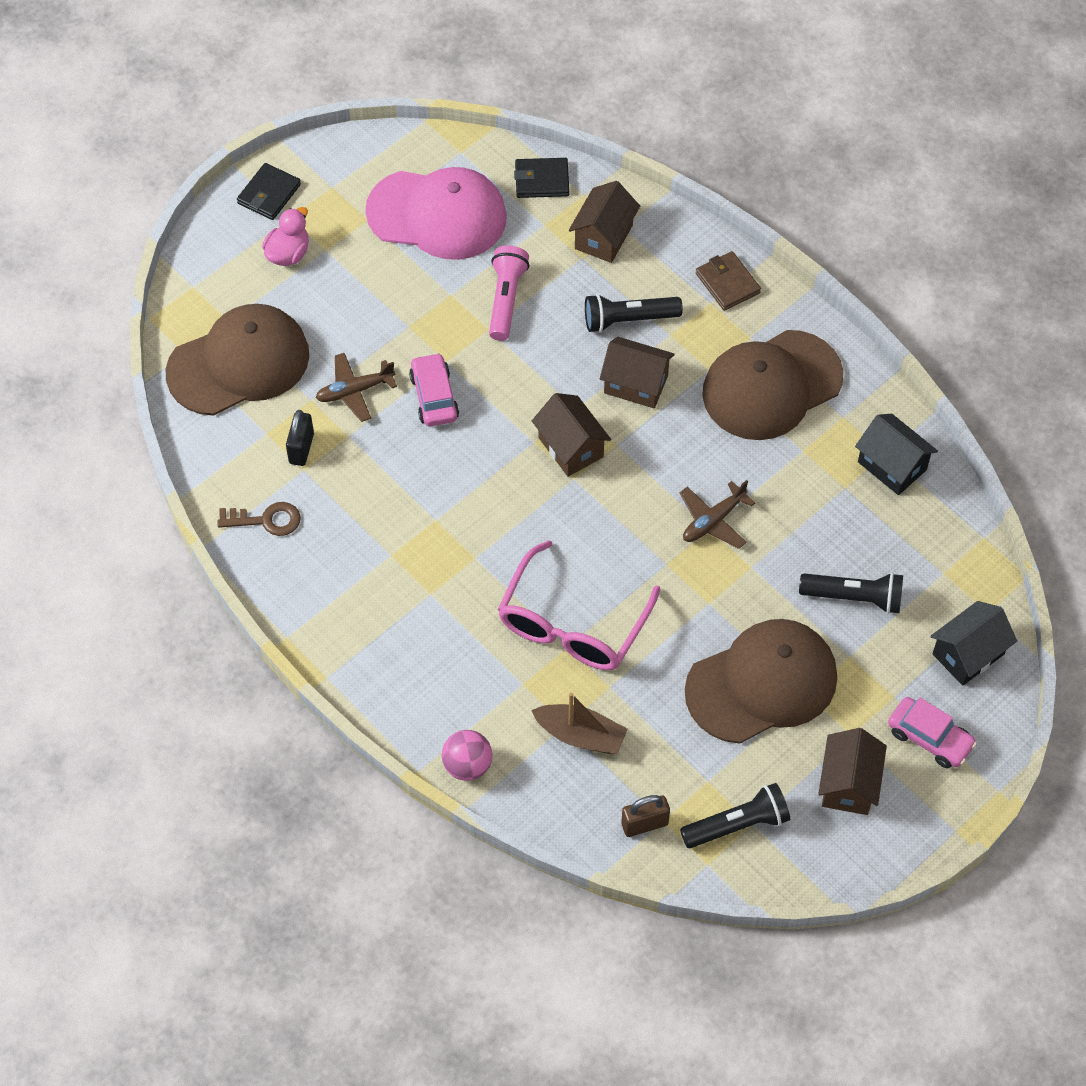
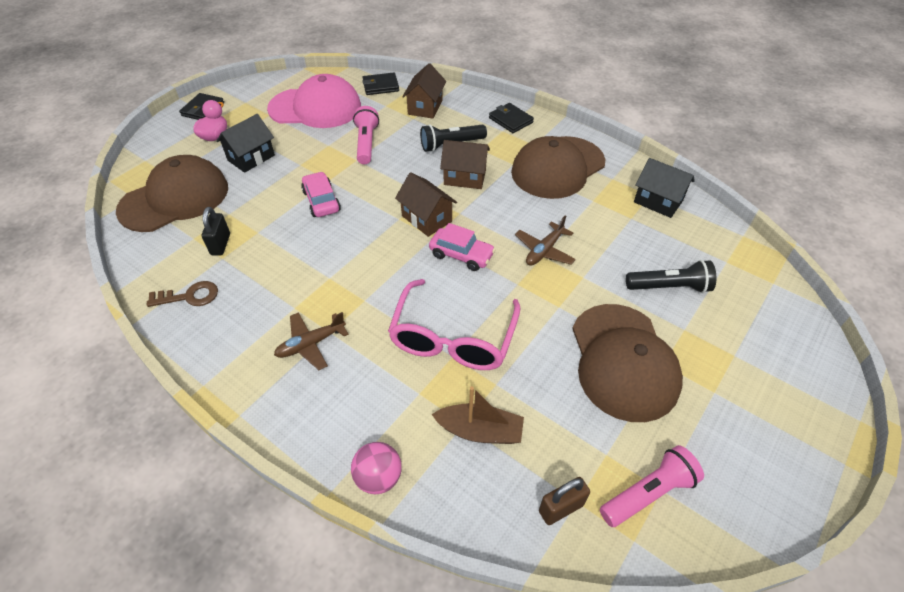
camera: 10 degrees left, 10 degrees down
(354, 391) = (262, 204): brown plane -> brown plane (311, 344)
(727, 283) = (510, 120): brown wallet -> black wallet
(737, 824) = (648, 493): black flashlight -> pink flashlight
(762, 683) = (623, 361): brown cap -> brown cap turned 120 degrees clockwise
(848, 784) = (731, 436): brown house -> none
(930, 738) = (779, 384): pink car -> pink car (461, 255)
(968, 654) = (775, 314): black house -> black house (251, 158)

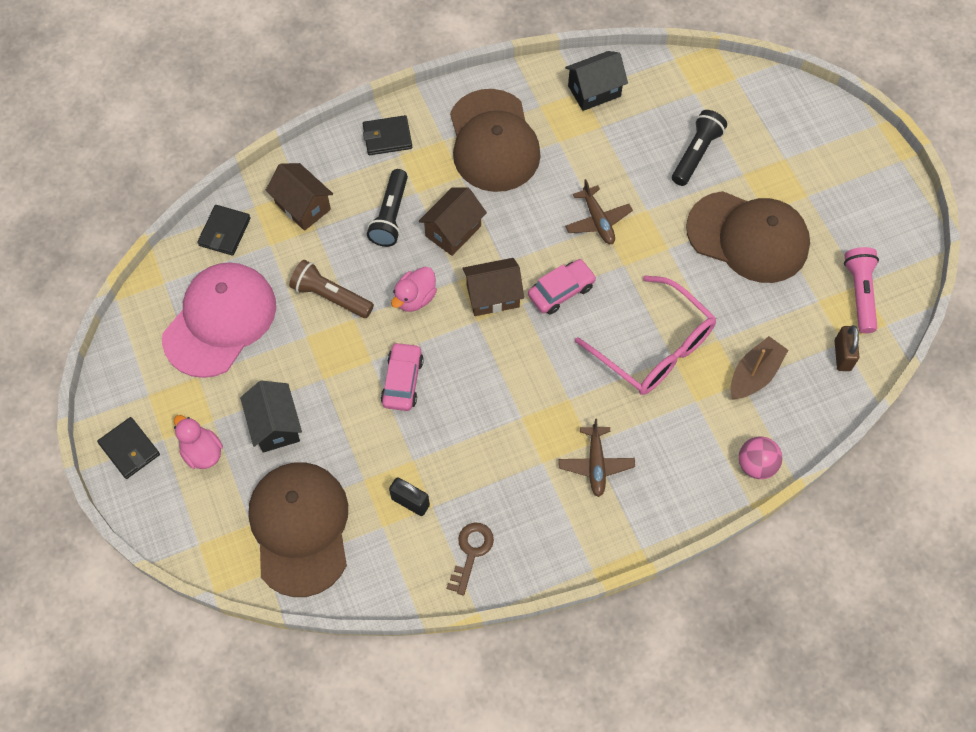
camera: 60 degrees left, 15 degrees up
(321, 201) = (402, 381): pink car -> pink car turned 90 degrees clockwise
(366, 143) = (330, 296): pink flashlight -> brown flashlight
(394, 181) = (415, 298): none -> pink duck

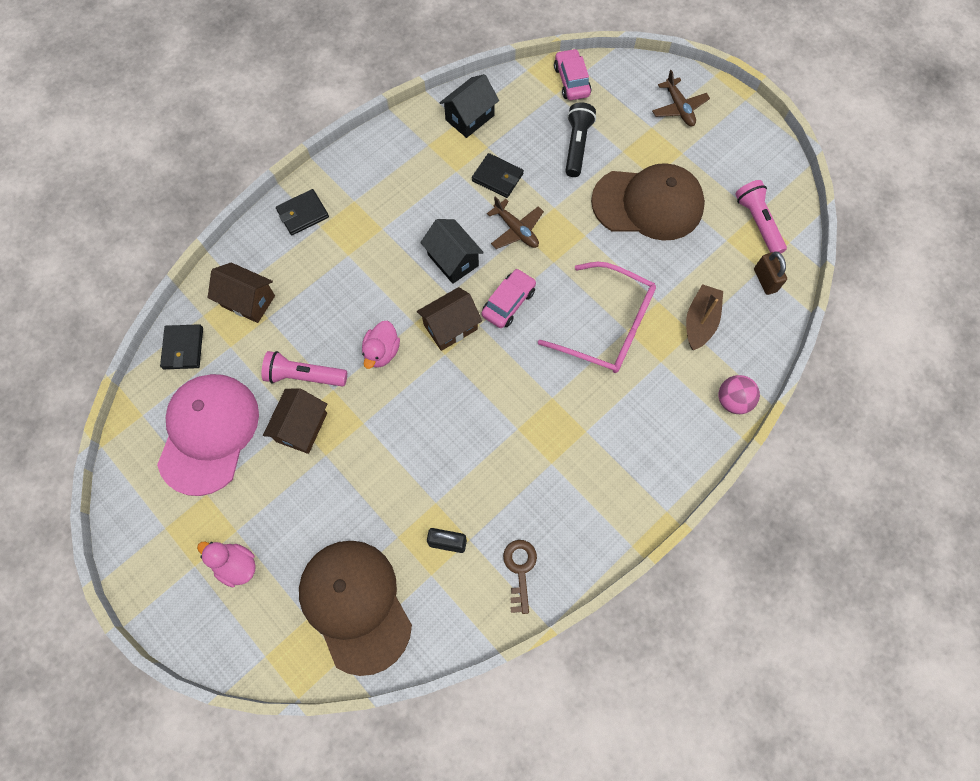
camera: 20 degrees left, 5 degrees up
(130, 449) = (165, 587): black wallet -> black wallet (497, 177)
(275, 425) = (297, 515): black house -> black house (453, 260)
(330, 296) = (304, 376): brown flashlight -> pink flashlight
(390, 216) = (332, 284): black flashlight -> none
(402, 381) = (398, 432): pink car -> pink car (571, 81)
(453, 231) = (393, 279): brown house -> brown house (302, 427)
(493, 141) = (399, 188): brown cap -> none
(596, 464) = (598, 448): brown plane -> brown plane (679, 108)

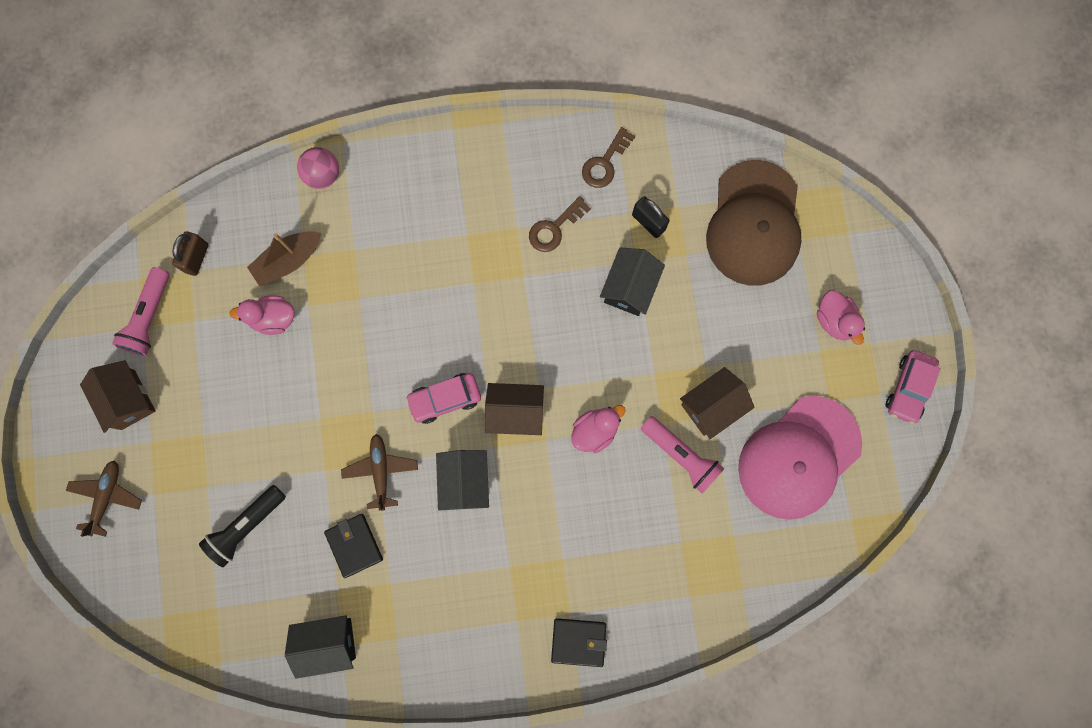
camera: 145 degrees left, 10 degrees up
(183, 348) = (779, 564): black wallet -> none
(248, 301) = (690, 574): brown house -> brown house (128, 399)
(427, 476) = (629, 288): none -> black house
(521, 484) = (554, 228): none -> brown key
(571, 81) = (186, 612): pink car -> pink car (908, 388)
(607, 326) = (374, 314): pink glasses -> none
(648, 204) = (233, 409): brown cap -> none
(674, 276) = (273, 318): none -> pink duck

